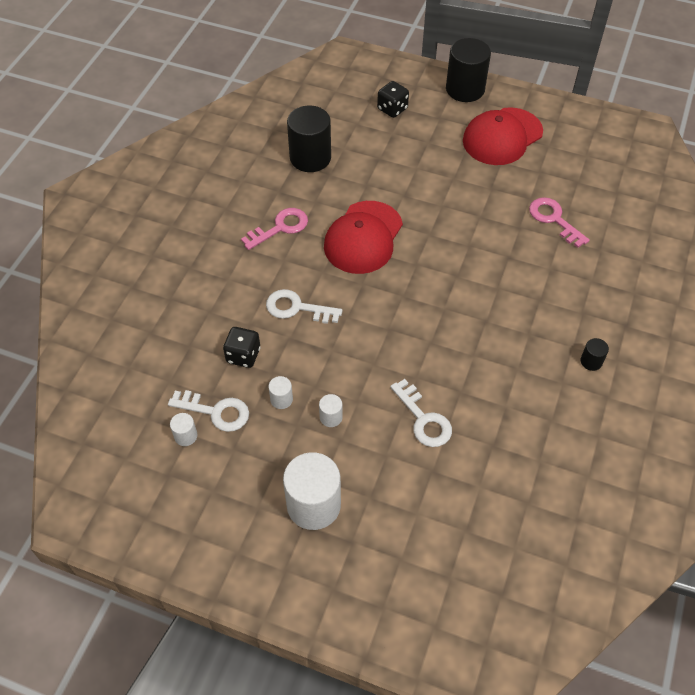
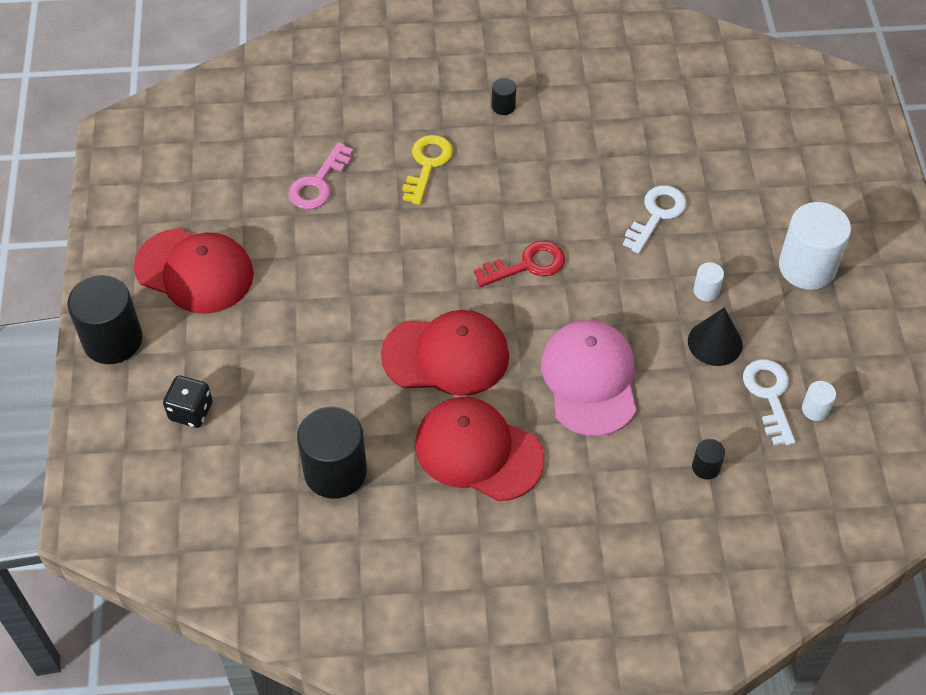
camera: 115 degrees left, 0 degrees up
(187, 343) = (706, 467): none -> black cylinder
(243, 355) = (685, 403): black dice -> none
(280, 227) = (478, 451): pink key -> red cap
(281, 399) = (715, 342): white cylinder -> black cone
(297, 308) = (590, 379): white key -> pink cap
(416, 312) = (527, 265): none -> red key
(545, 288) = (427, 165): none -> yellow key

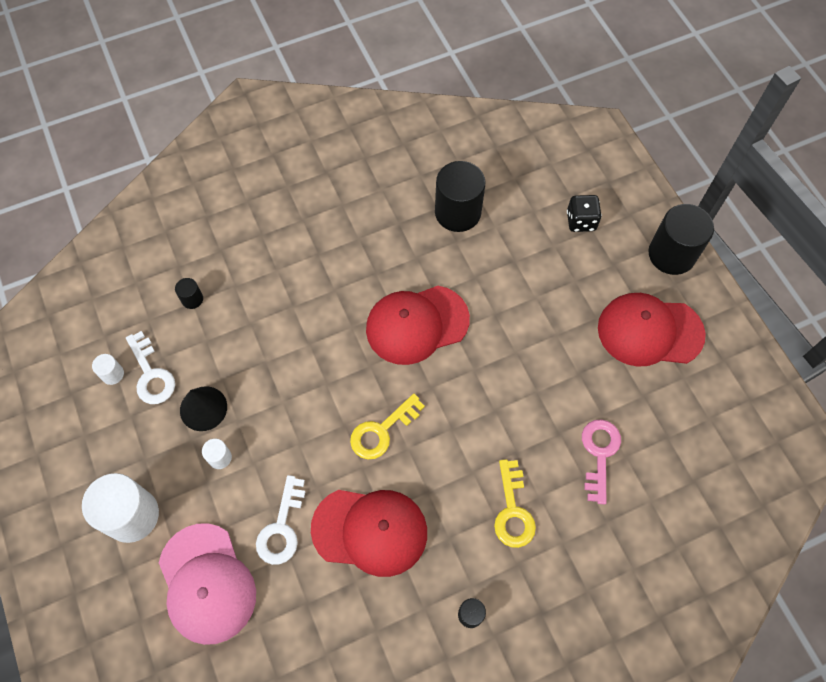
camera: 160 degrees right, 10 degrees up
(478, 451) = (363, 258): red cap -> red cap (370, 531)
(527, 265) = (382, 431): red key -> yellow key
(590, 379) = (297, 341): pink cap -> pink cap (207, 583)

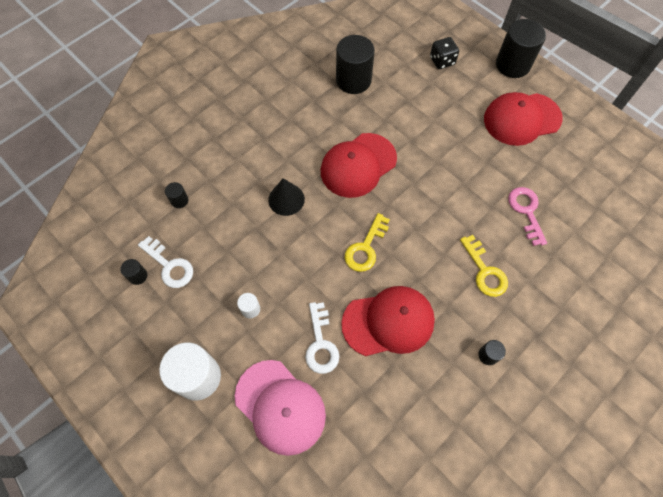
camera: 20 degrees left, 0 degrees up
(112, 374) = (138, 276): white cylinder -> black cylinder
(203, 408) = (222, 277): black cone -> black cone (286, 199)

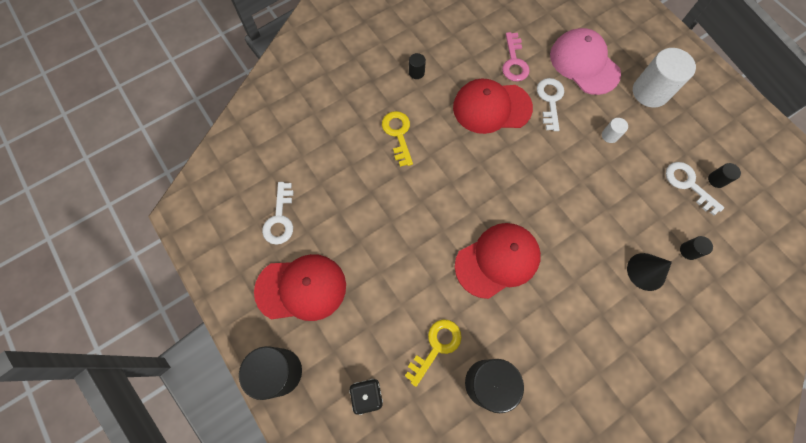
camera: 170 degrees left, 5 degrees up
(286, 199) = (576, 233): black cone -> black cone (646, 271)
(365, 248) = (502, 172): yellow key -> yellow key (436, 347)
(526, 211) = (340, 181): pink key -> pink key (514, 62)
(567, 169) = (280, 218): none -> white key

